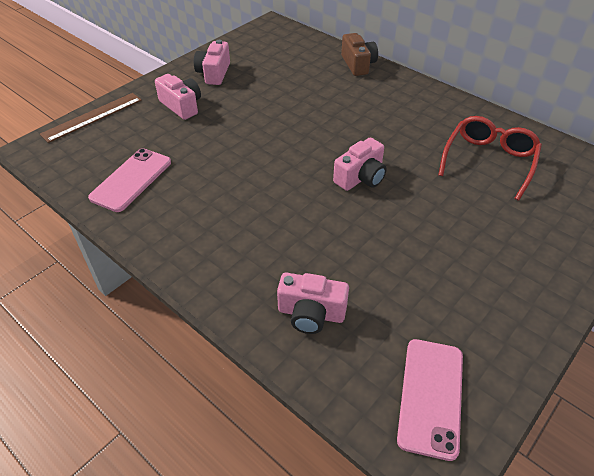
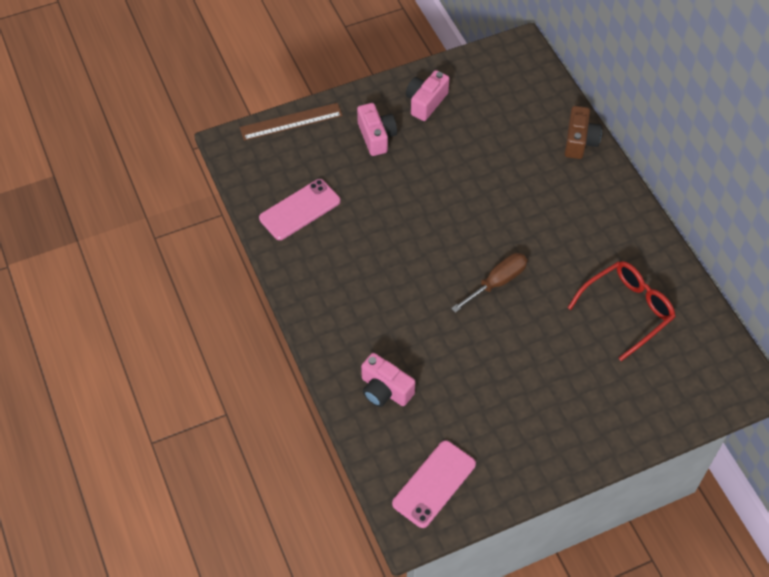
camera: 25 degrees right, 10 degrees up
(361, 177) = (496, 283): pink camera -> brown screwdriver

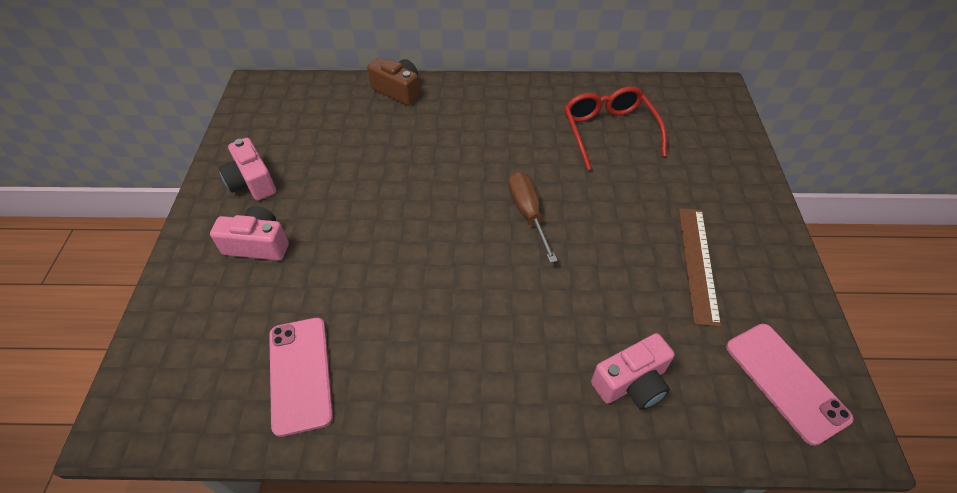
camera: 65 degrees left, 5 degrees down
(291, 121) = (154, 328): brown ruler -> brown ruler (697, 263)

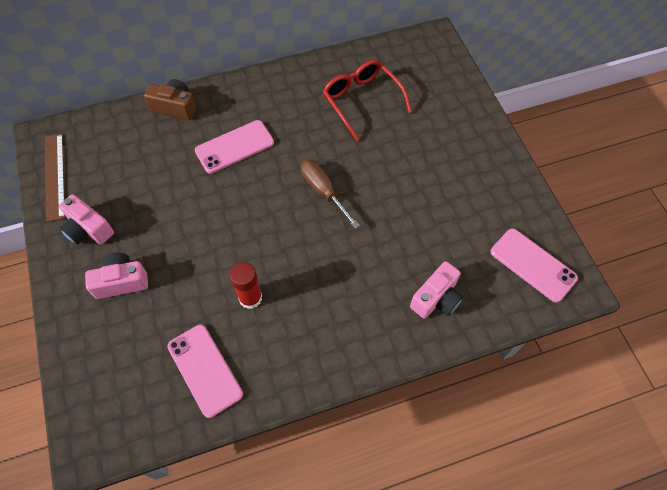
camera: 20 degrees left, 10 degrees up
(392, 307) = (250, 298): none -> red glue stick
(444, 142) = (234, 147): none -> pink phone
(697, 263) = (456, 195): brown ruler -> brown ruler (54, 176)

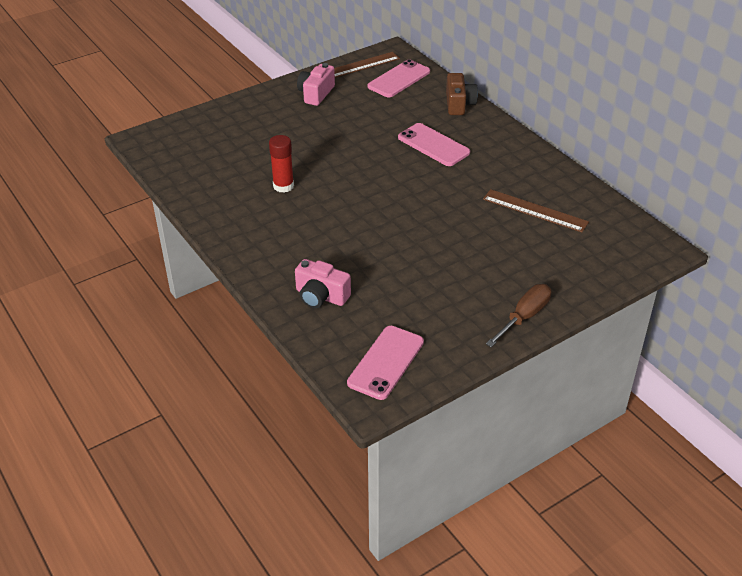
camera: 75 degrees right, 20 degrees down
(121, 281) = (276, 120): pink camera -> none
(205, 370) = (213, 177): pink phone -> pink phone (399, 79)
(323, 191) = (410, 206): brown screwdriver -> brown screwdriver (524, 317)
(362, 101) = (535, 210): red glasses -> brown ruler

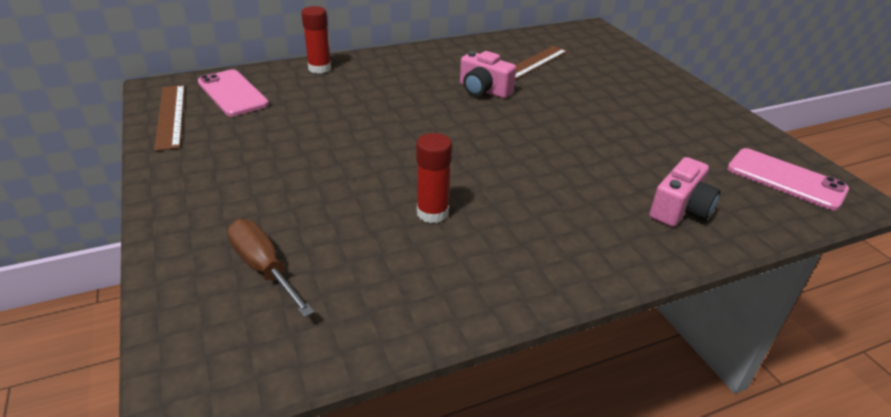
camera: 80 degrees left, 5 degrees down
(316, 94) = (210, 156): pink camera -> pink camera (483, 90)
(433, 145) = (392, 94): pink phone -> none
(459, 104) = (319, 68): brown camera -> red glue stick
(524, 317) = (692, 96): brown screwdriver -> brown screwdriver (264, 268)

